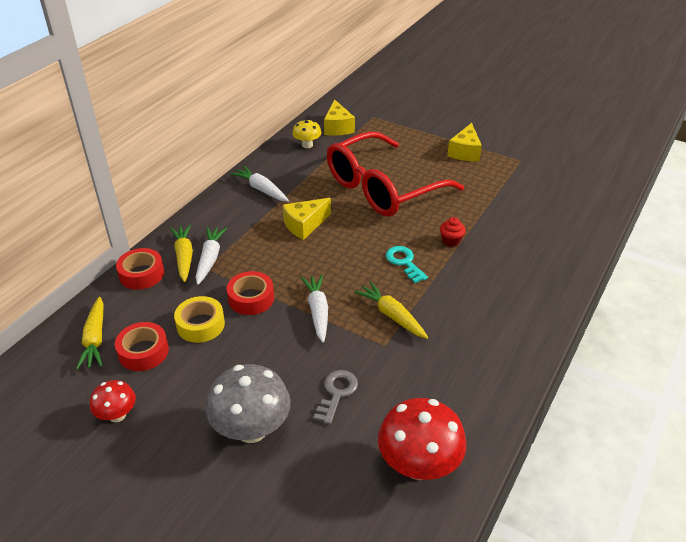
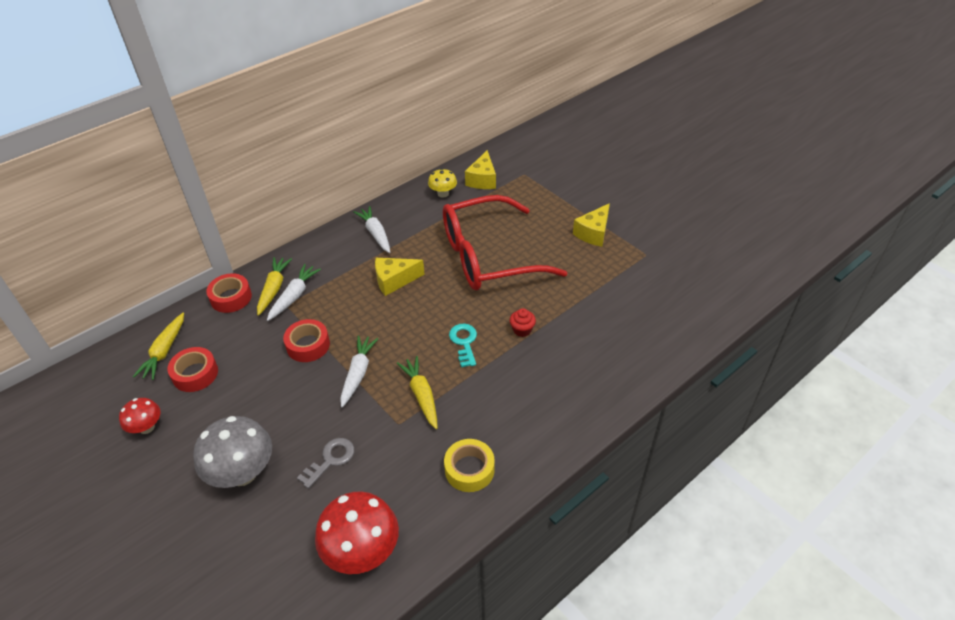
camera: 20 degrees right, 5 degrees up
(200, 325) = (253, 360): yellow tape -> yellow tape (469, 469)

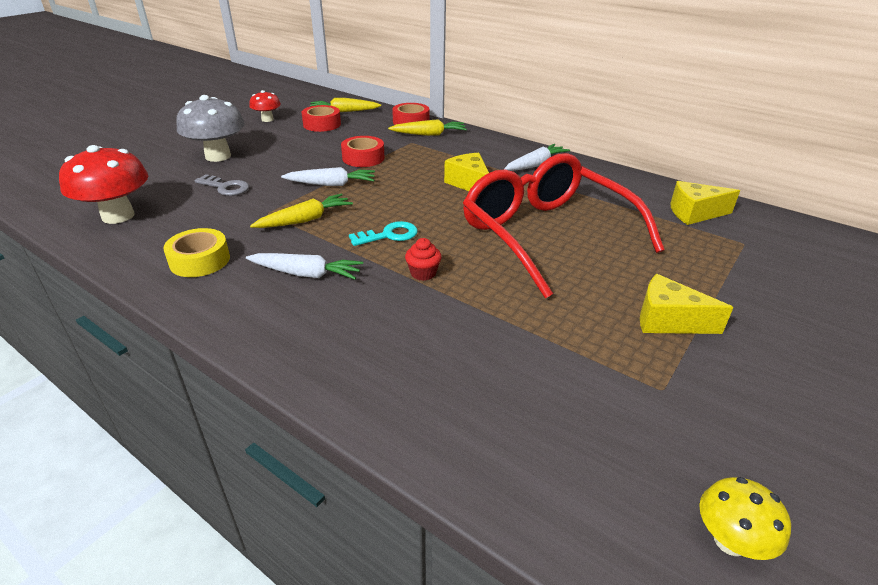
camera: 75 degrees right, 10 degrees down
(294, 296) = (423, 143): white carrot -> white carrot (306, 274)
(443, 194) = (638, 191): yellow mushroom -> yellow mushroom (730, 541)

